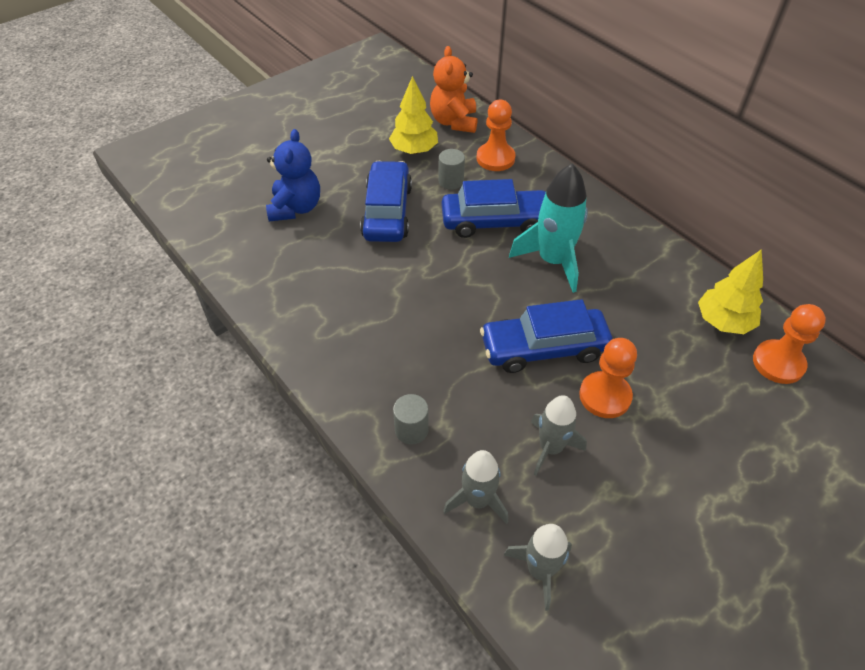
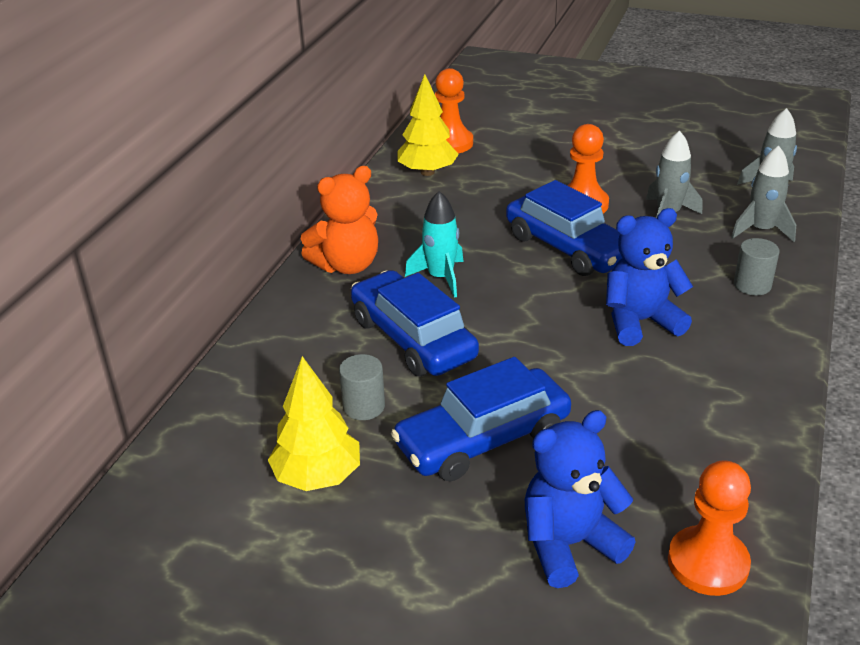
camera: 120 degrees left, 15 degrees down
(425, 333) = (640, 322): none -> blue teddy bear
(454, 122) = (206, 464): orange teddy bear -> orange teddy bear (347, 265)
(495, 158) = (277, 385): orange pawn -> orange pawn (708, 563)
(553, 261) = (440, 277): turquoise rocket -> turquoise rocket, size x0.64

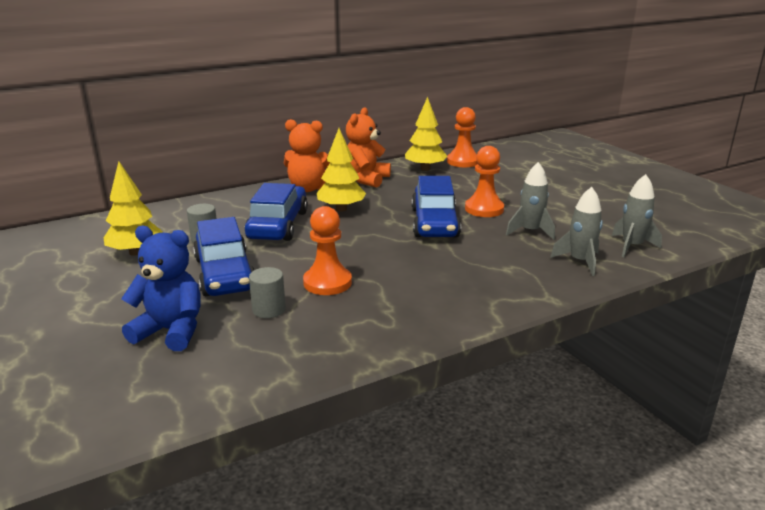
camera: 40 degrees right, 10 degrees down
(390, 219) = (366, 179): none -> orange teddy bear
(440, 277) = (341, 209): turquoise rocket -> yellow tree
(483, 439) = (225, 274): blue car -> blue car turned 120 degrees counterclockwise
(640, 322) = (405, 268): blue teddy bear -> none
(708, 563) = (212, 378): orange pawn -> orange pawn (327, 283)
(752, 285) = (514, 282): grey cylinder -> grey cylinder (269, 309)

